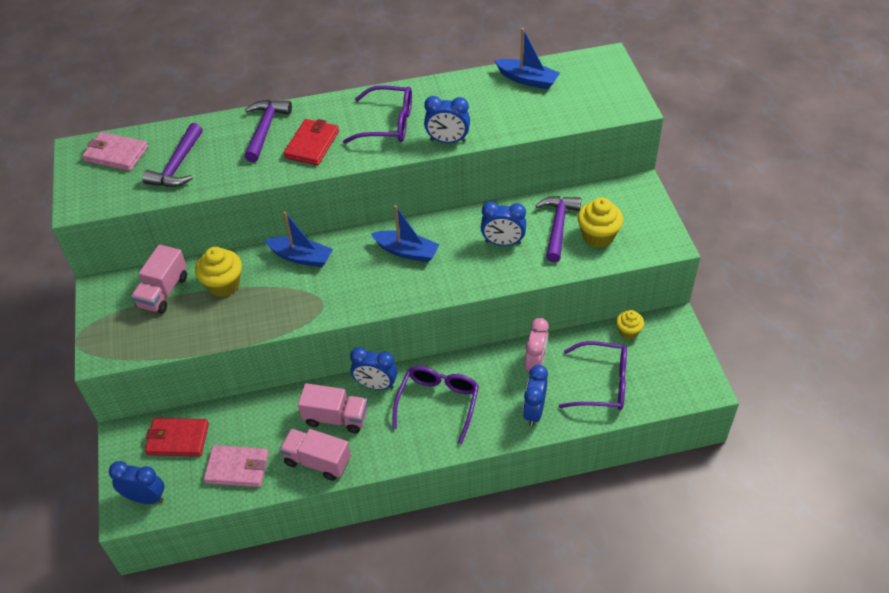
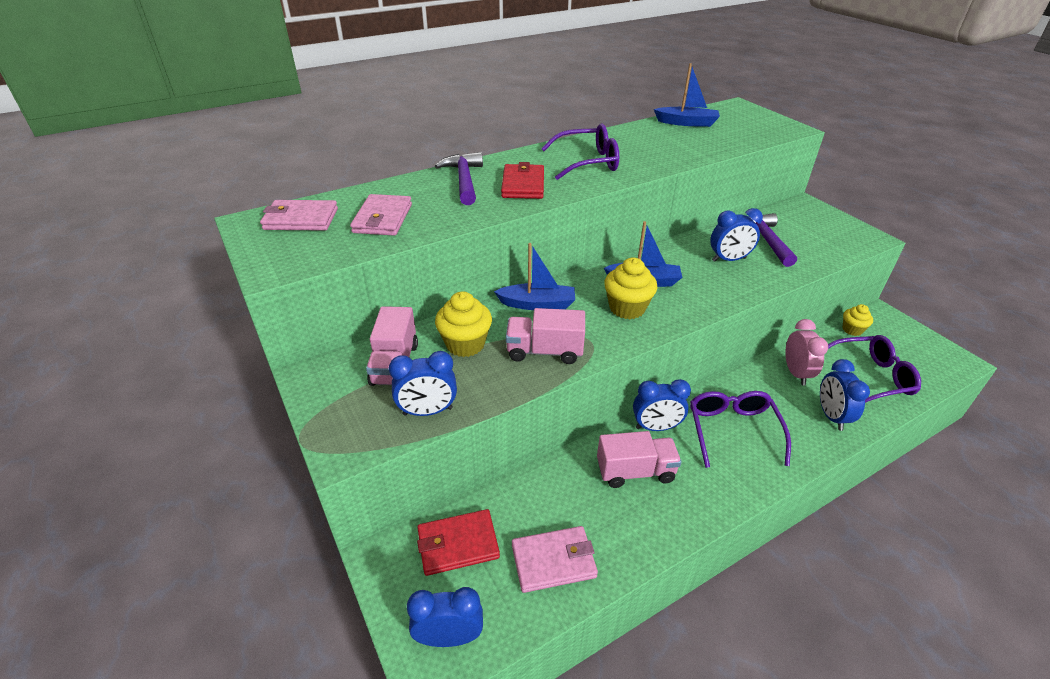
camera: 20 degrees left, 10 degrees down
(178, 165) = (382, 218): purple hammer -> pink wallet
(317, 461) = (646, 526): pink truck -> pink truck (544, 351)
(447, 140) = (656, 166): blue clock -> blue clock (427, 411)
(598, 236) = (807, 242): yellow cupcake -> yellow cupcake (627, 308)

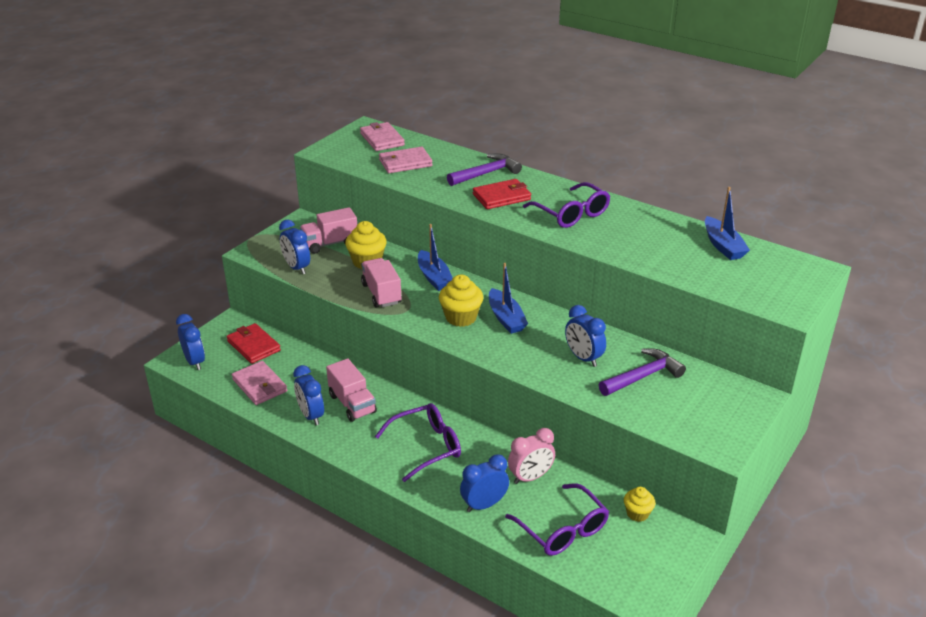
camera: 65 degrees right, 5 degrees down
(656, 427) = (403, 405): blue clock -> blue clock (311, 415)

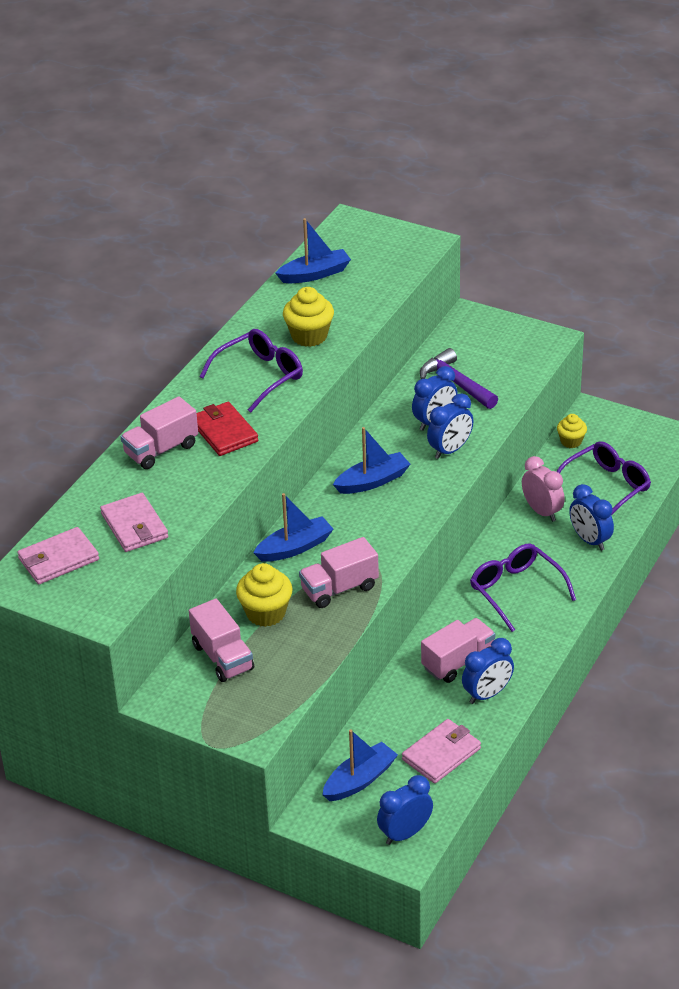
camera: 95 degrees left, 5 degrees up
(253, 346) = (360, 780): red wallet -> blue boat
(297, 268) = (289, 679): blue clock -> blue clock (450, 450)
(461, 317) = (378, 516): yellow cupcake -> yellow cupcake (309, 336)
(486, 173) = (161, 450): purple hammer -> pink truck

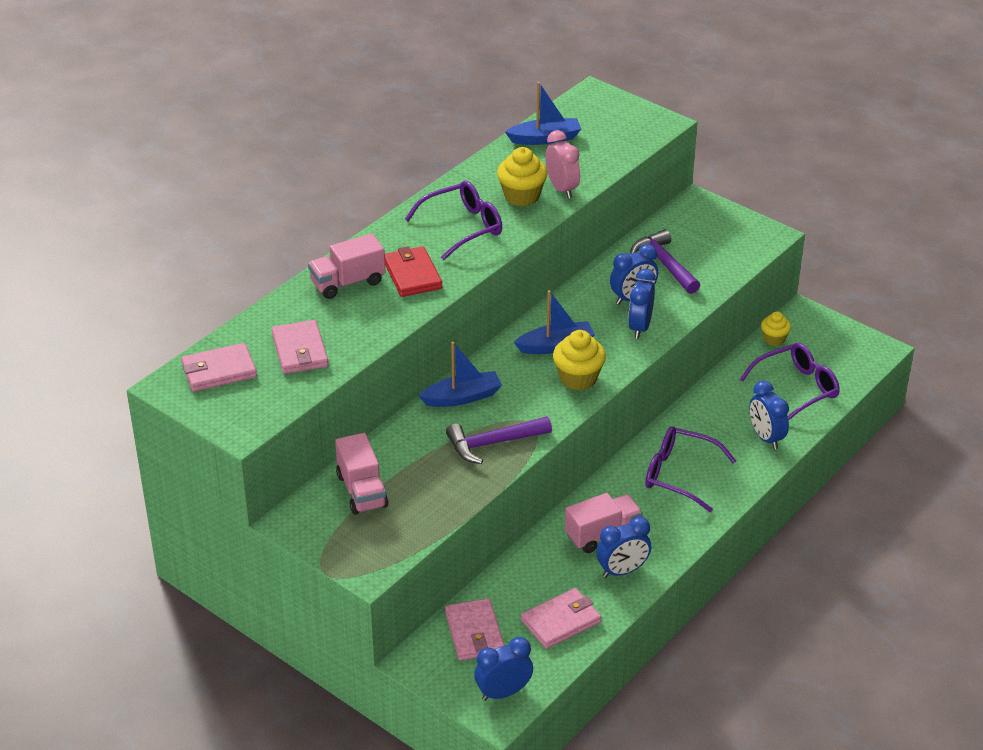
camera: 10 degrees right, 0 degrees up
(266, 613) = (415, 455): yellow cupcake -> yellow cupcake (578, 378)
(339, 588) = (493, 443): pink truck -> purple hammer
(360, 780) = (474, 633): blue boat -> pink wallet
(450, 450) = (640, 327): blue clock -> blue clock turned 135 degrees clockwise
(516, 590) = (679, 475): purple glasses -> purple glasses turned 45 degrees counterclockwise
(542, 511) = (726, 402): pink clock -> pink clock (562, 189)

